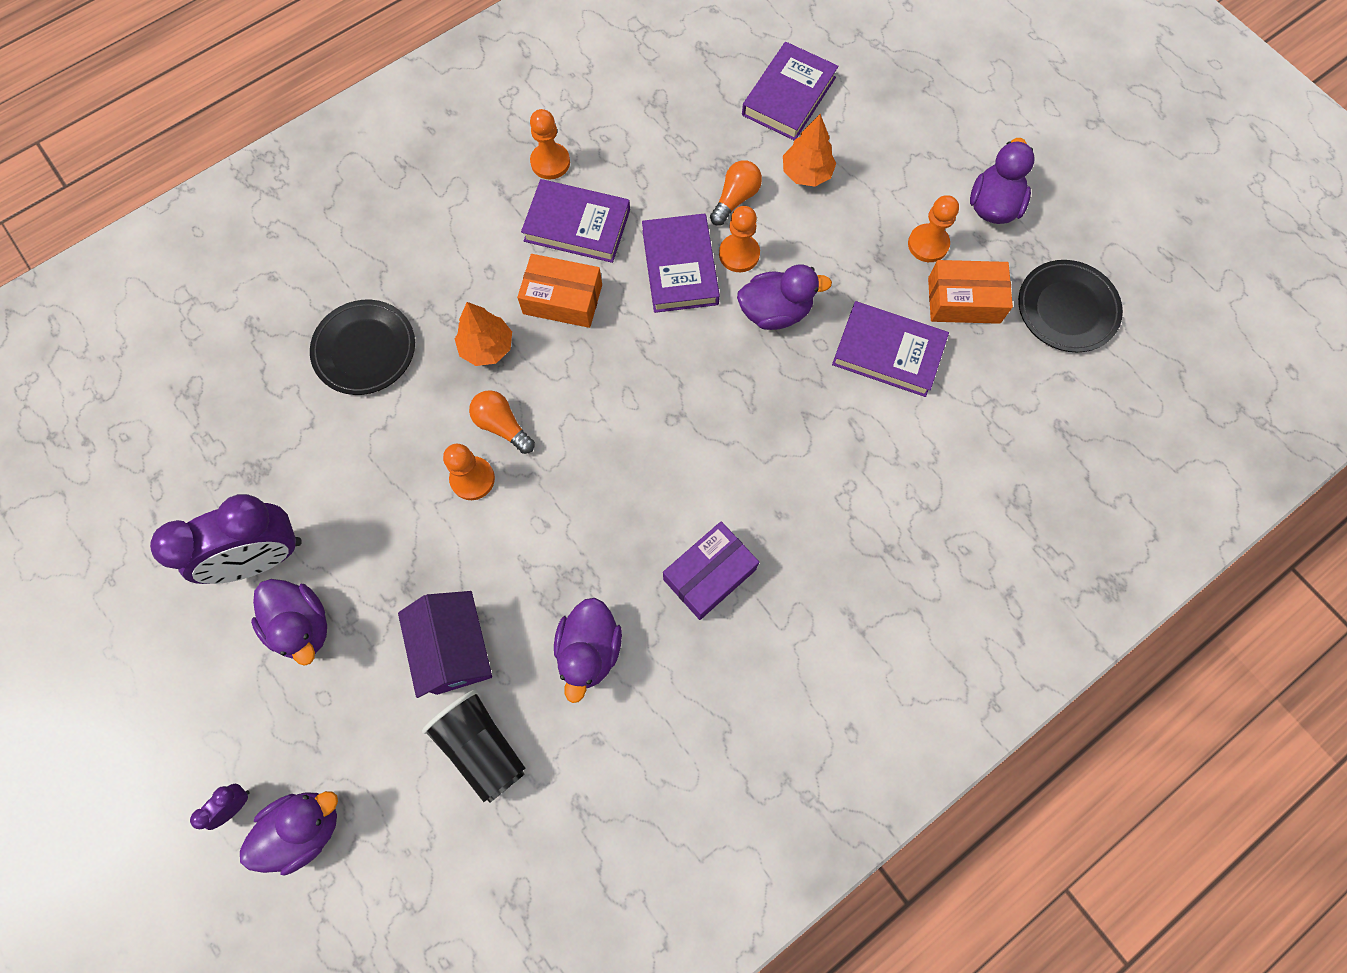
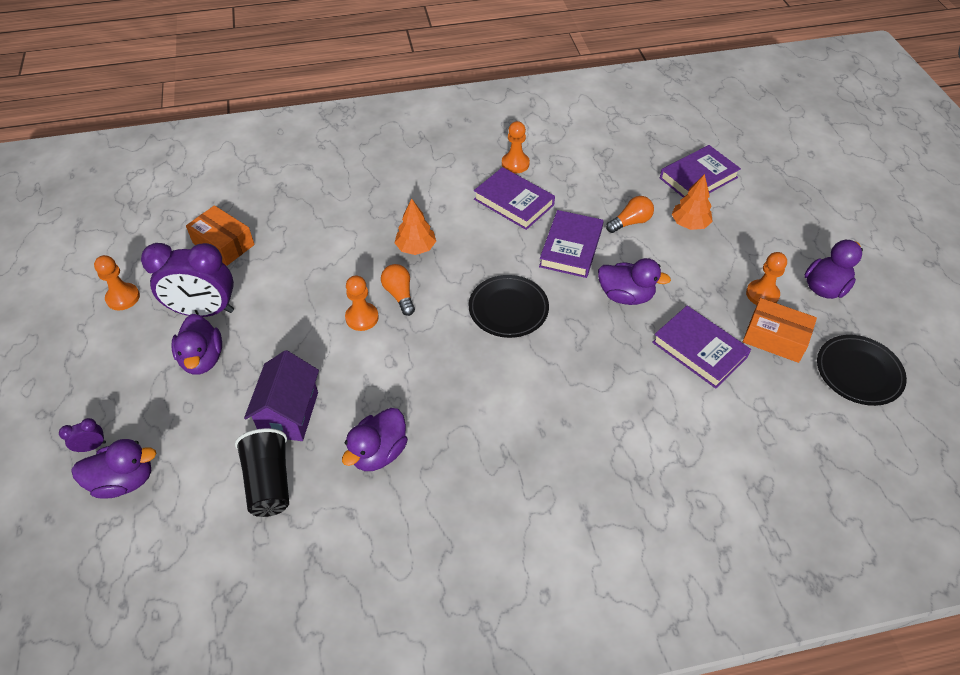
camera: 25 degrees right, 20 degrees down
(365, 350) = (339, 223): black plate -> black plate (508, 309)
(562, 299) = (481, 239): orange box -> orange box (223, 244)
(709, 574) = (491, 439): purple box -> none
(739, 254) = (617, 254): orange pawn -> orange pawn (123, 298)

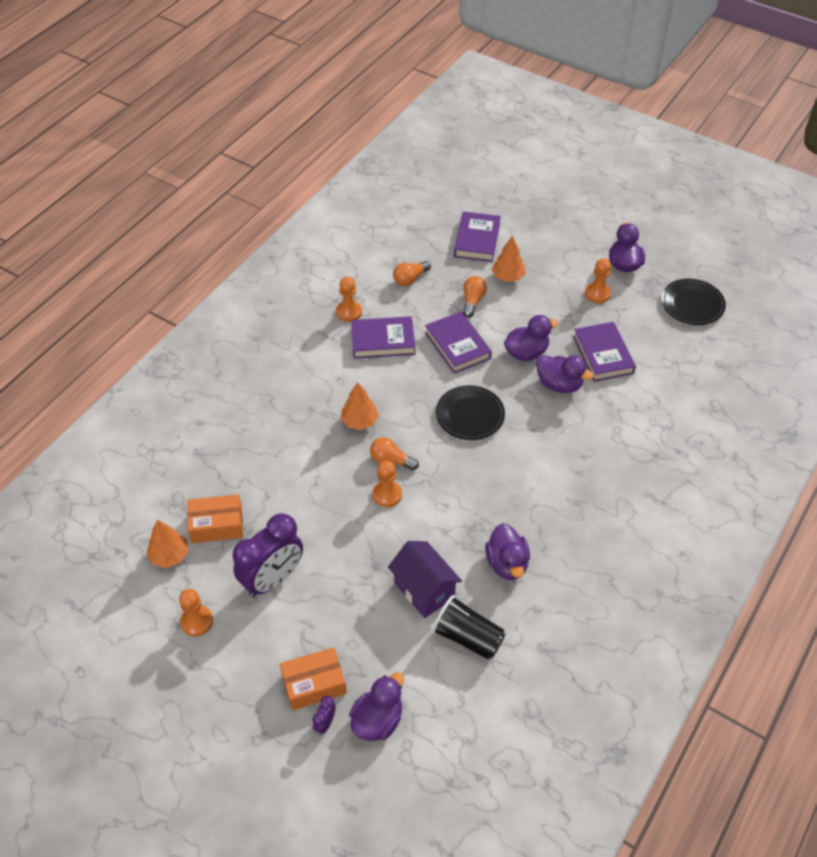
camera: 45 degrees left, 0 degrees up
(169, 240) = (169, 555): none -> orange tree
(202, 359) = (318, 608): purple duck -> purple duck (559, 384)
(598, 171) = (410, 279): none -> orange light bulb
(699, 350) = (603, 355): purple book -> purple book turned 75 degrees clockwise
(775, 338) = (632, 316): orange box -> orange box (314, 684)

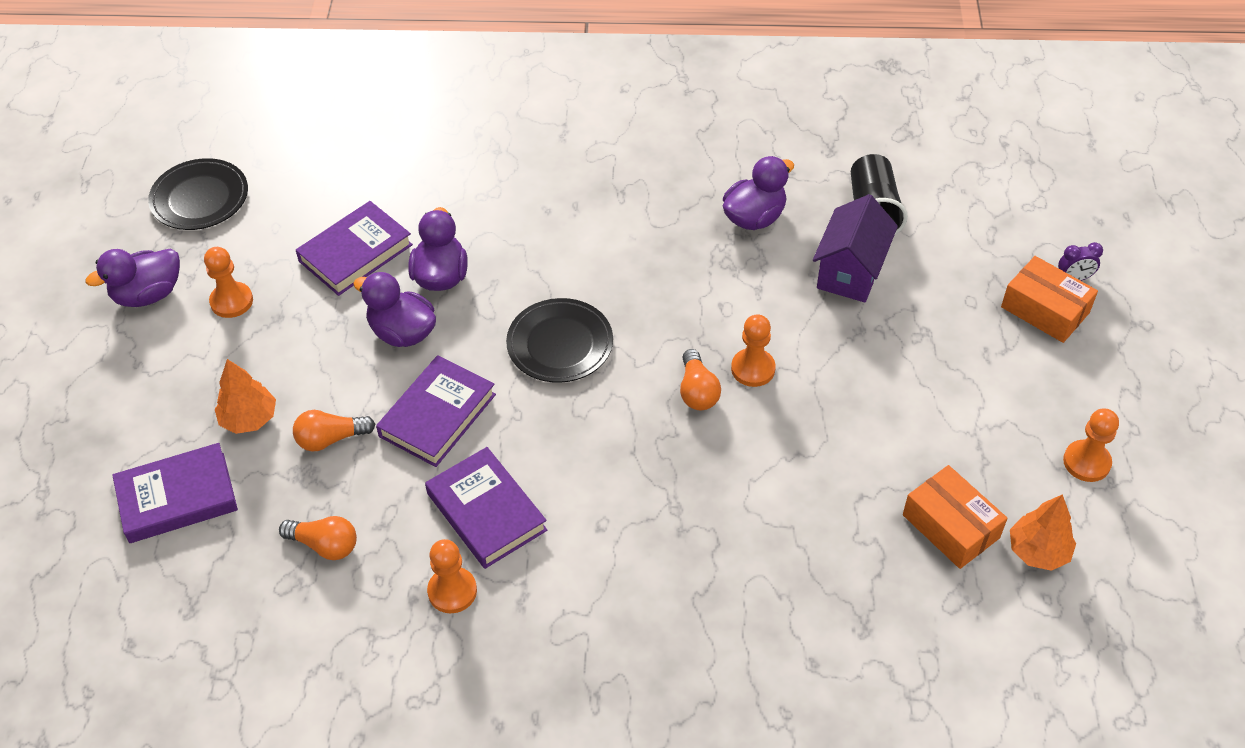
camera: 120 degrees left, 0 degrees up
(273, 579) = (966, 419): purple clock -> none
(360, 421) = (659, 460): orange tree -> none
(377, 720) = (1028, 239): purple duck -> none

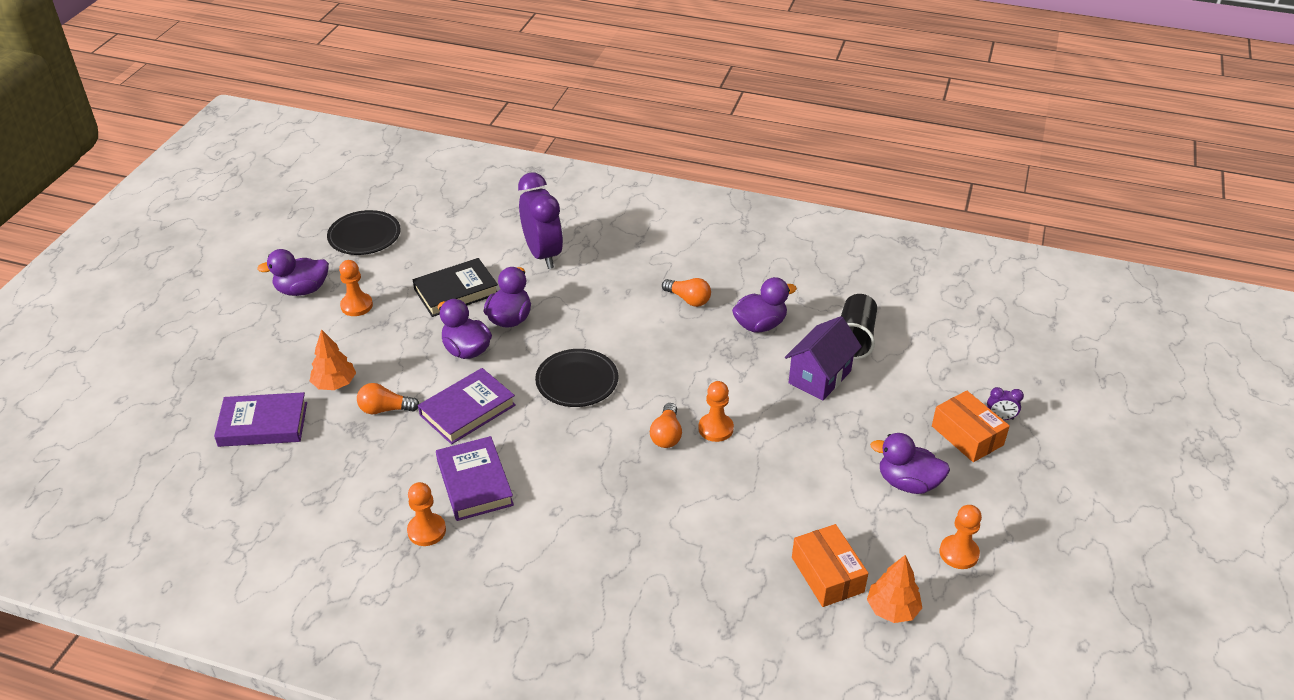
camera: 15 degrees right, 10 degrees down
(325, 545) = (350, 478): orange light bulb -> orange light bulb (688, 299)
(355, 253) = (456, 291): purple book -> black book
(447, 176) = (543, 254): none -> purple clock
(999, 387) = (908, 483): none -> purple duck

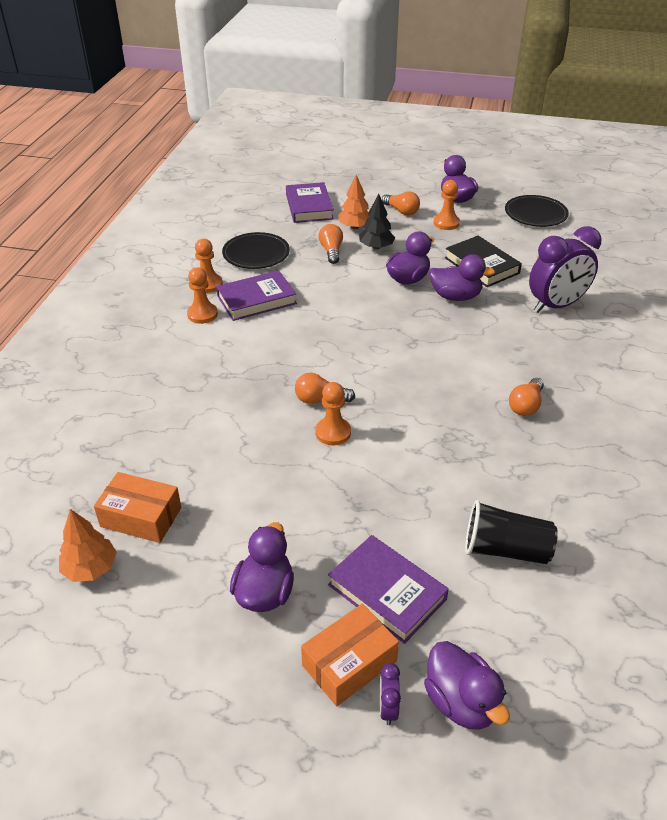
camera: 85 degrees right, 0 degrees up
(312, 339) = (401, 211): none -> orange light bulb
(390, 369) = (376, 247): none -> black tree
(467, 410) = (336, 287): purple book -> purple book (387, 592)
(577, 381) = (382, 341): black plate -> black plate (256, 254)
(760, 325) = (502, 463): purple duck -> purple duck (461, 702)
(819, 377) = (427, 515): purple house -> none
(827, 574) = (141, 517): orange box -> orange box turned 45 degrees clockwise
(959, 553) = (157, 636): orange pawn -> orange pawn (202, 314)

